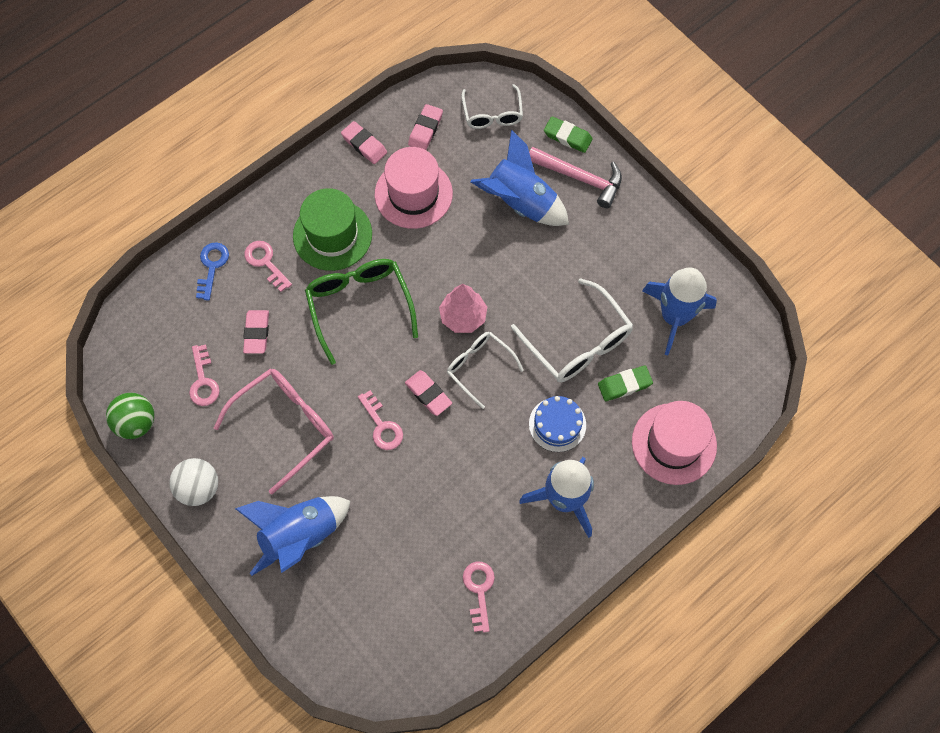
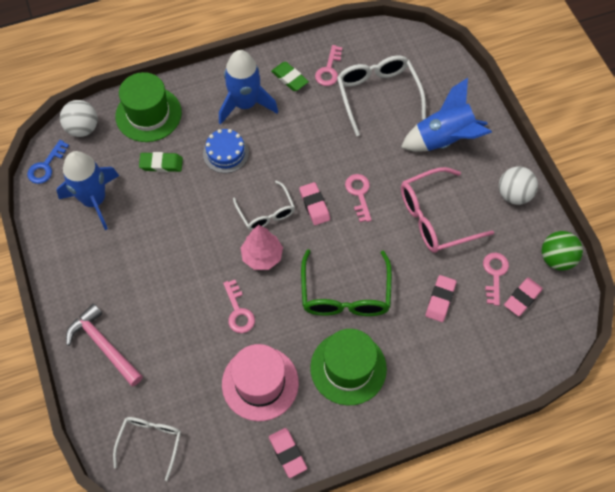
camera: 160 degrees left, 5 degrees down
(212, 267) = (467, 374): blue key -> blue key (46, 166)
(265, 263) = (416, 362): pink key -> pink key (238, 311)
(425, 130) = (222, 448): pink eraser -> pink eraser (522, 298)
(520, 202) = (168, 340): blue rocket -> none
(567, 137) = (92, 391): green eraser -> green eraser (289, 78)
(578, 343) = (180, 205): white glasses -> white glasses (377, 95)
(674, 443) = (148, 114): pink hat -> green hat
(739, 398) = (83, 128): none -> white ball

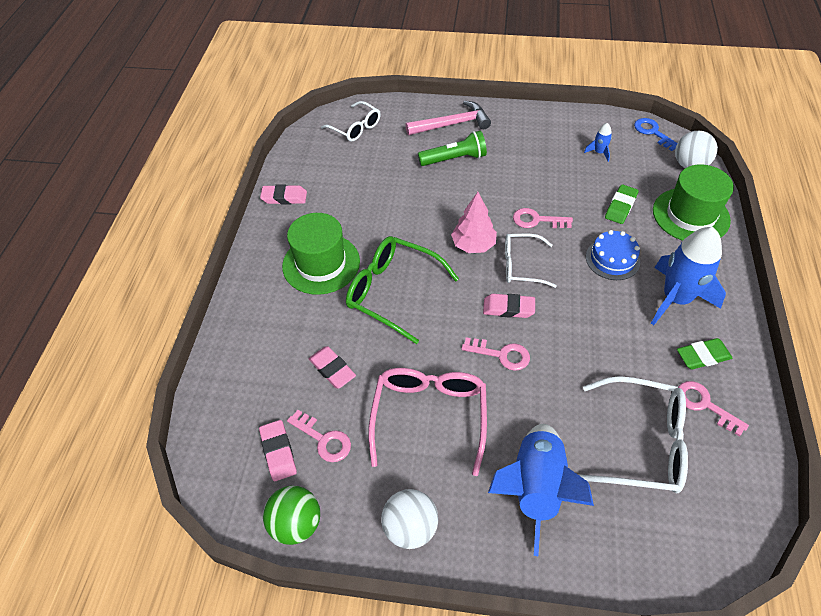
camera: 120 degrees right, 10 degrees down
(94, 200) = (599, 152): blue rocket -> blue rocket, size x0.42
(158, 319) = (454, 159): none -> green flashlight
(238, 311) = (428, 210): pink key -> pink key (537, 220)
(260, 383) = (353, 201): pink hat -> none

